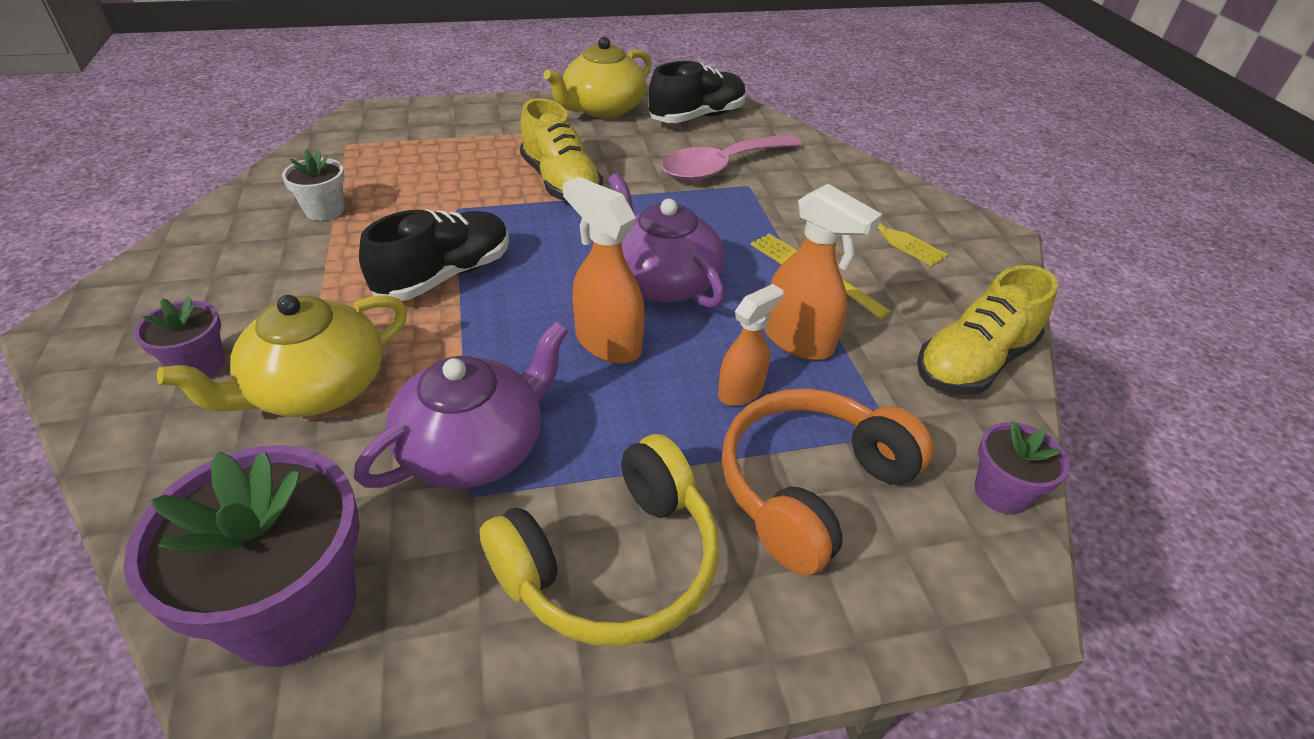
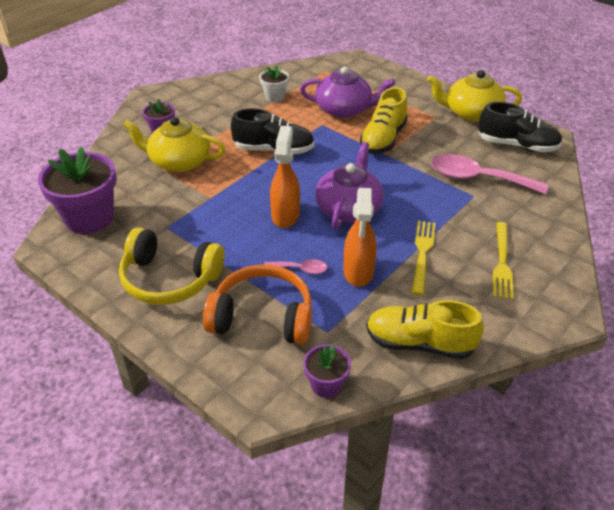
camera: 55 degrees right, 0 degrees up
(474, 447) = (190, 214): purple teapot -> purple teapot (344, 109)
(741, 391) = (300, 269): orange spray bottle -> pink spoon

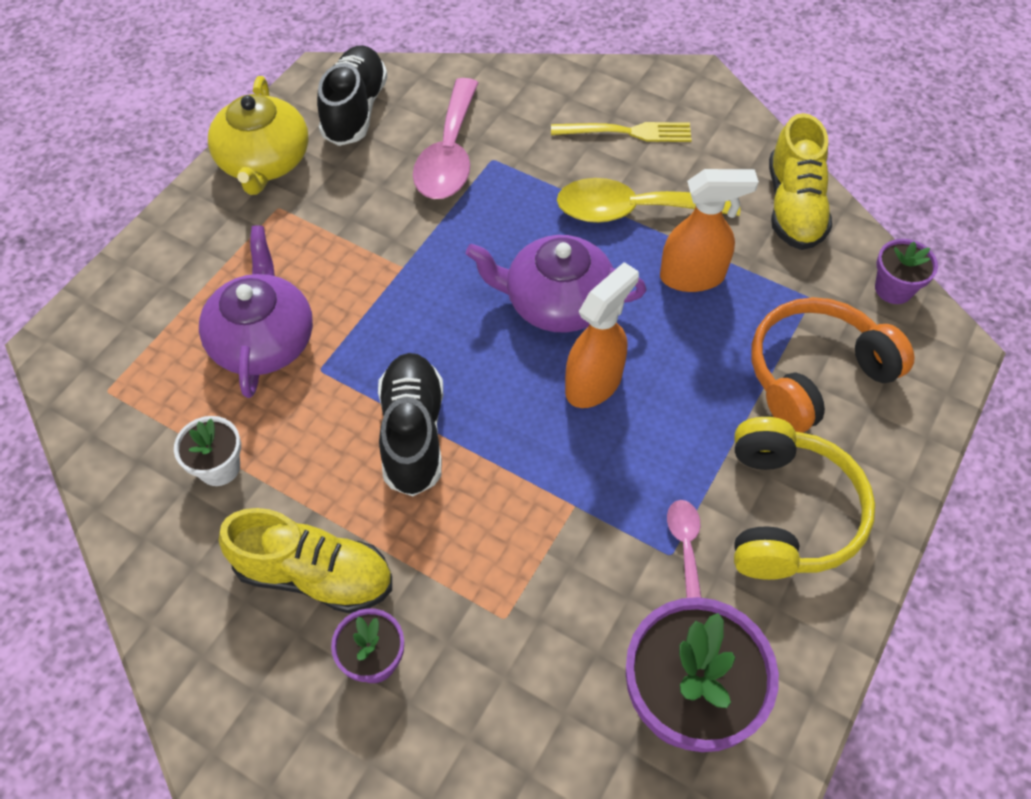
camera: 100 degrees left, 15 degrees up
(179, 161) = (477, 592): yellow teapot -> none
(263, 317) = (815, 373): orange headphones -> orange headphones turned 60 degrees clockwise
(285, 215) = (594, 383): orange spray bottle -> orange spray bottle turned 135 degrees clockwise
(300, 269) = (709, 344): pink spoon -> pink spoon (685, 544)
(383, 139) = (357, 274): yellow shoe -> yellow shoe (314, 575)
(422, 253) = (632, 210): yellow fork -> yellow spoon

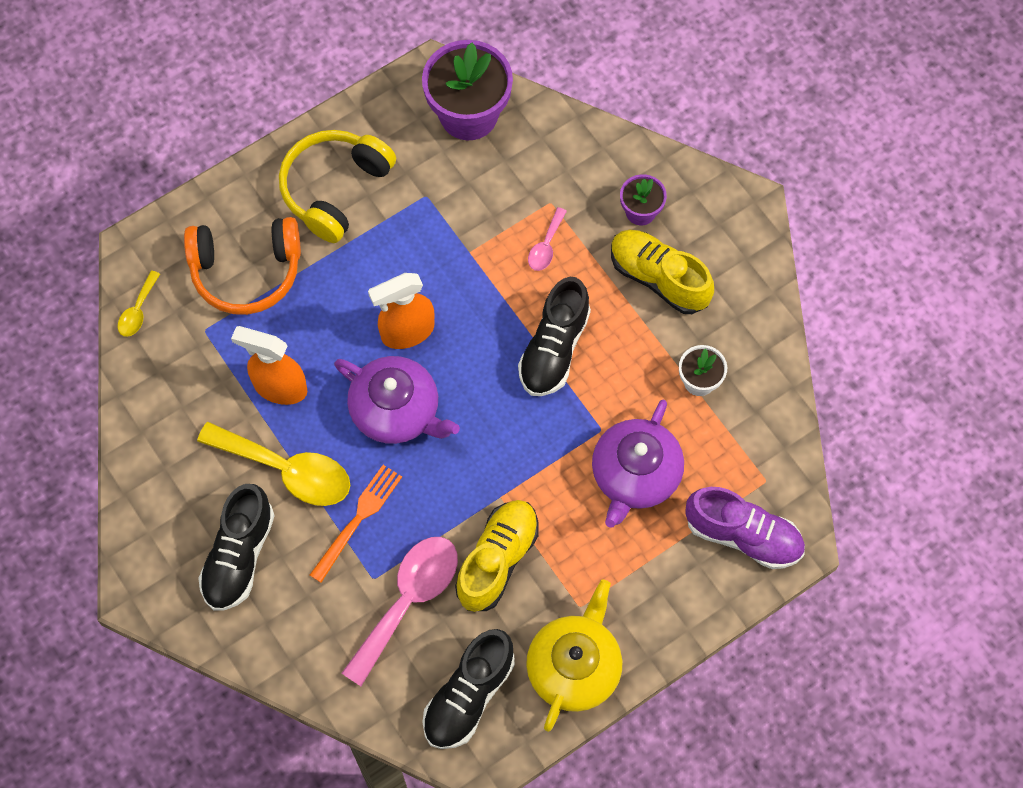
camera: 155 degrees left, 10 degrees up
(121, 327) = (743, 535): none -> purple shoe
(536, 198) = (358, 518): none -> orange fork
(628, 132) = (239, 556): yellow fork -> black shoe
(685, 544) = (413, 198): pink spoon -> pink spoon (546, 246)
(793, 206) = (156, 415): yellow shoe -> yellow shoe (497, 560)
(893, 289) = (138, 310): purple flower pot -> yellow spoon

